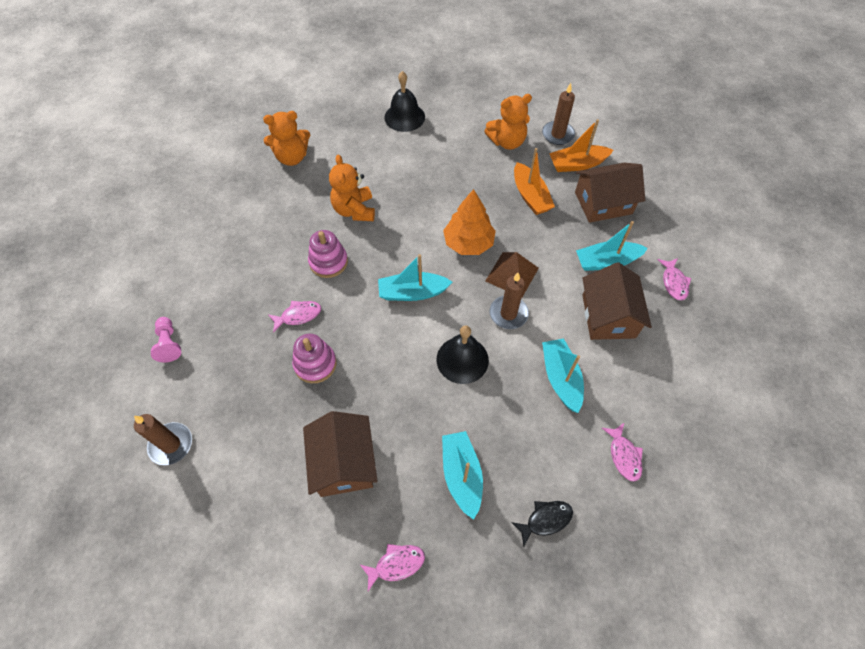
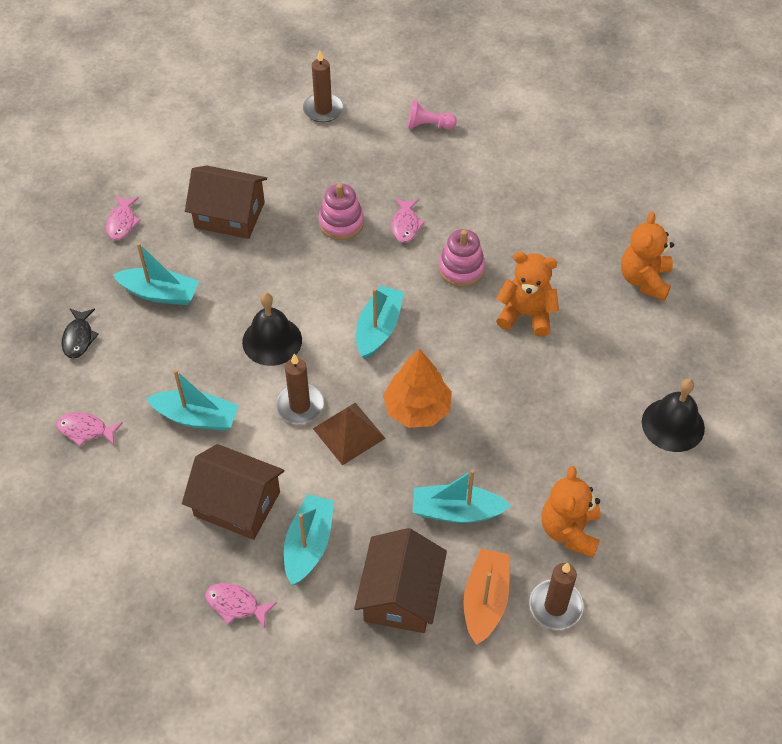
camera: 115 degrees right, 5 degrees down
(530, 196) = (456, 511): orange boat -> turquoise boat

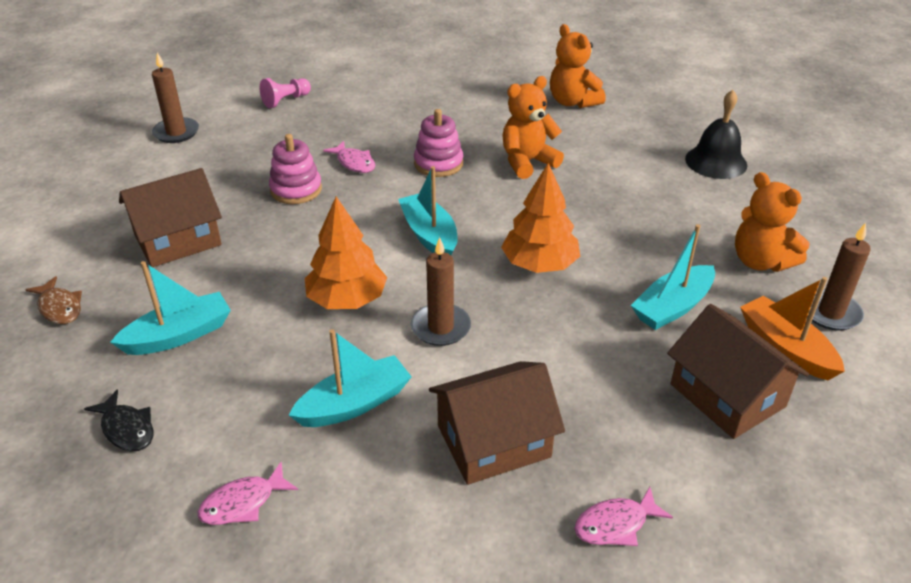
camera: 45 degrees left, 15 degrees down
(122, 222) = (59, 307): pink fish -> brown fish
(272, 341) = (347, 300): black bell -> orange tree
(308, 545) = (603, 421): turquoise boat -> none
(348, 433) = (511, 317): brown pyramid -> none

